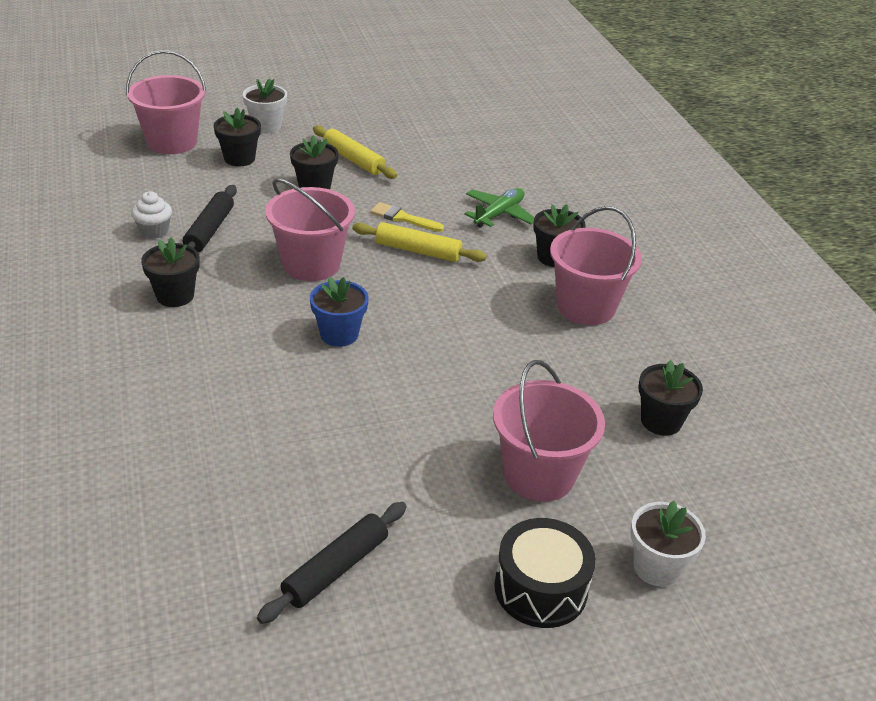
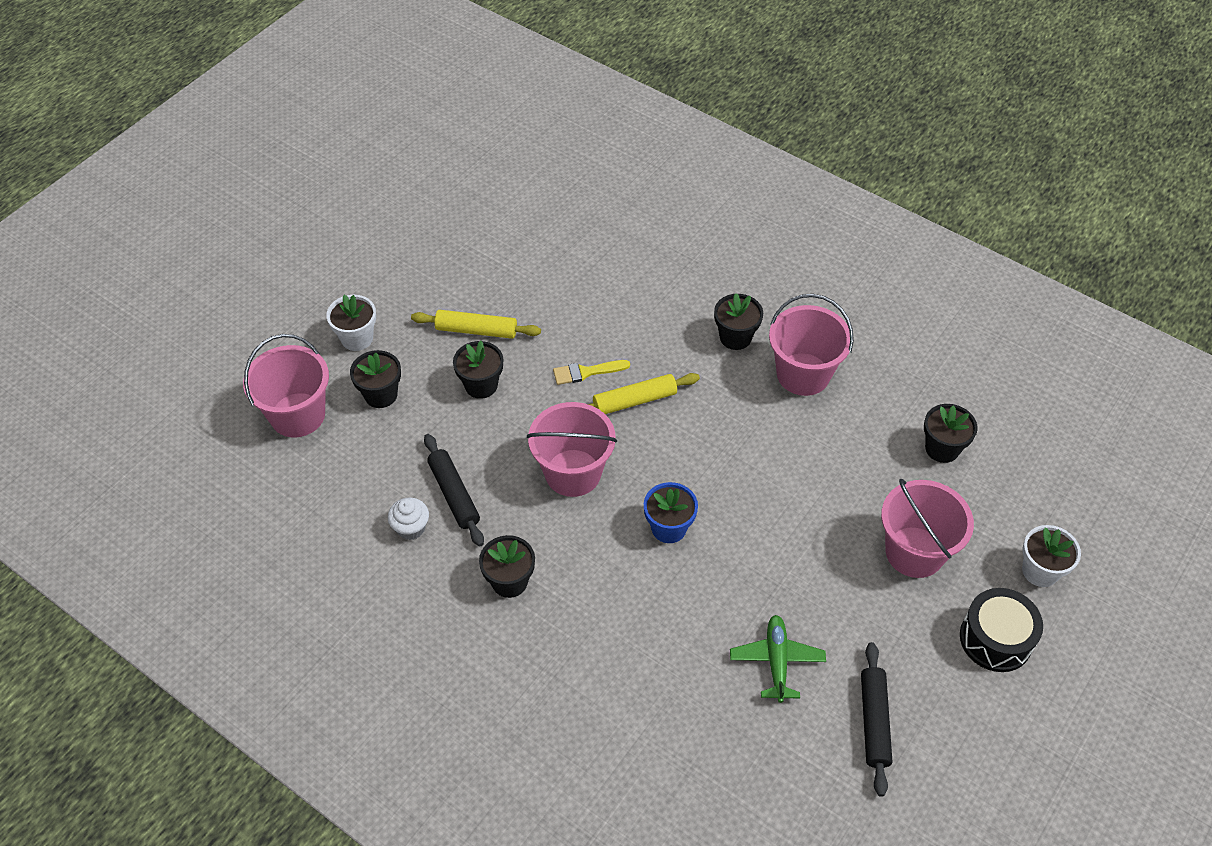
camera: 35 degrees left, 15 degrees up
(499, 214) = (652, 317): green plane -> green plane (776, 661)

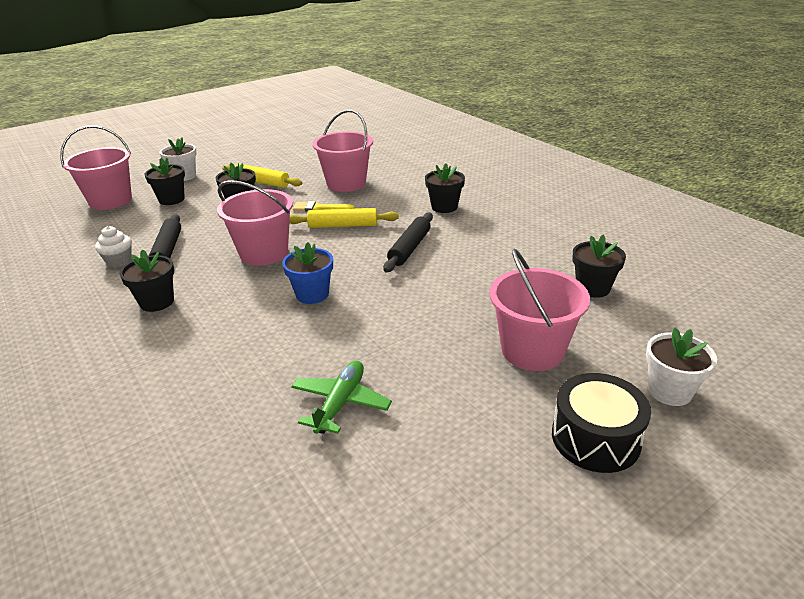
camera: 20 degrees right, 20 degrees down
(803, 374) = (487, 231): pink bucket -> pink bucket (346, 183)
(874, 721) = (412, 481): black rolling pin -> black rolling pin (409, 248)

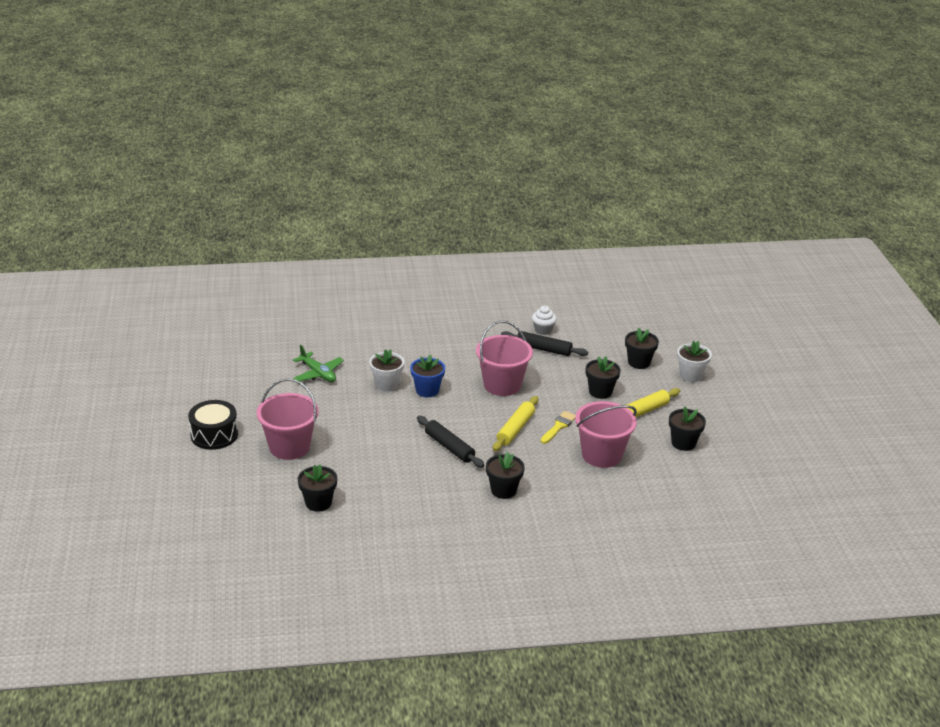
camera: 115 degrees right, 0 degrees up
(110, 201) = (660, 336): pink bucket -> none
(157, 302) = (473, 337): black flower pot -> black flower pot (683, 443)
(669, 391) = (211, 475): white flower pot -> white flower pot (387, 384)

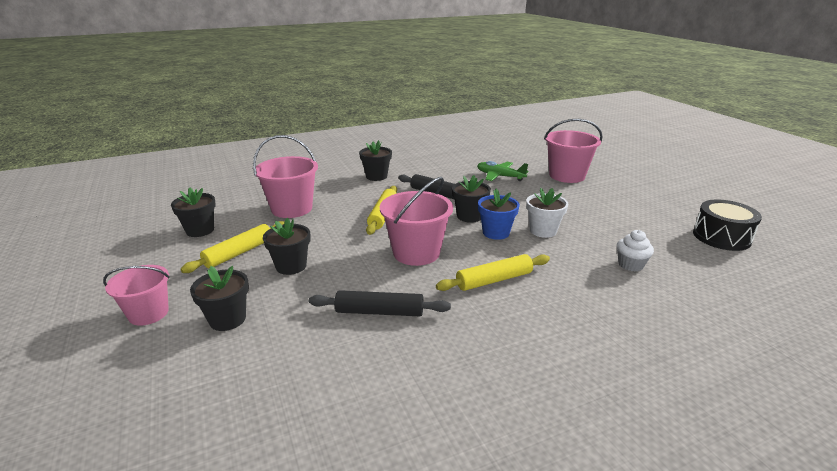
camera: 165 degrees right, 5 degrees down
(214, 435) = (633, 174): black drum -> black drum (721, 237)
(318, 373) = (624, 228): green plane -> green plane (500, 176)
(318, 503) = (507, 154): black flower pot -> black flower pot (469, 216)
(458, 354) = (494, 280): none -> yellow rolling pin
(543, 330) = (391, 348): white cupcake -> white cupcake (630, 265)
(558, 426) = (338, 224): yellow brush -> none
(691, 375) = (148, 313): white flower pot -> pink bucket

